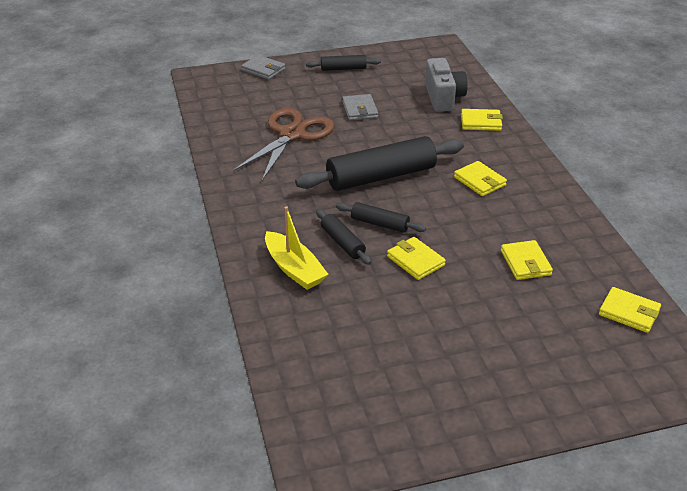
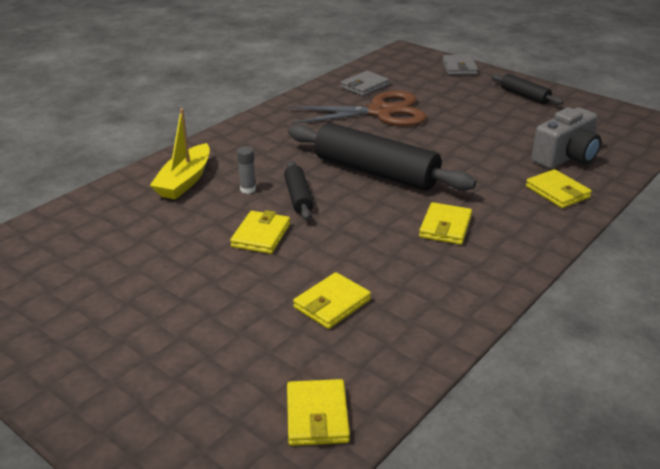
camera: 55 degrees right, 5 degrees down
(342, 242) = (248, 189): black rolling pin -> grey glue stick
(360, 110) = (469, 126): grey wallet -> grey wallet (364, 86)

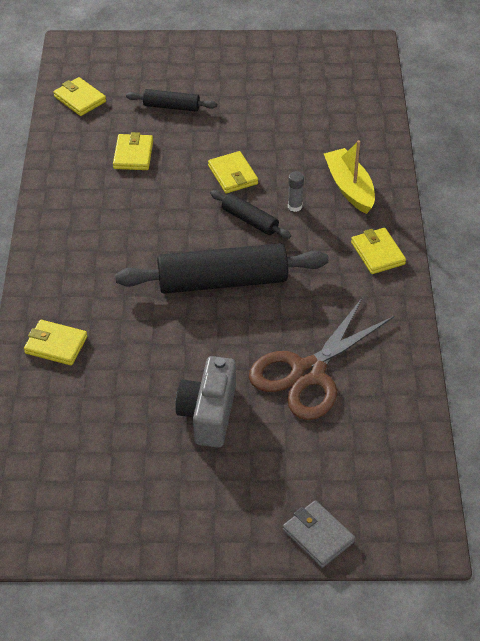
camera: 140 degrees right, 15 degrees up
(364, 86) = (376, 414): grey wallet -> none
(445, 227) = (116, 253): yellow wallet -> yellow wallet (377, 253)
(524, 96) = (190, 510): black rolling pin -> black rolling pin (171, 107)
(565, 157) = (76, 404): grey camera -> grey camera (208, 414)

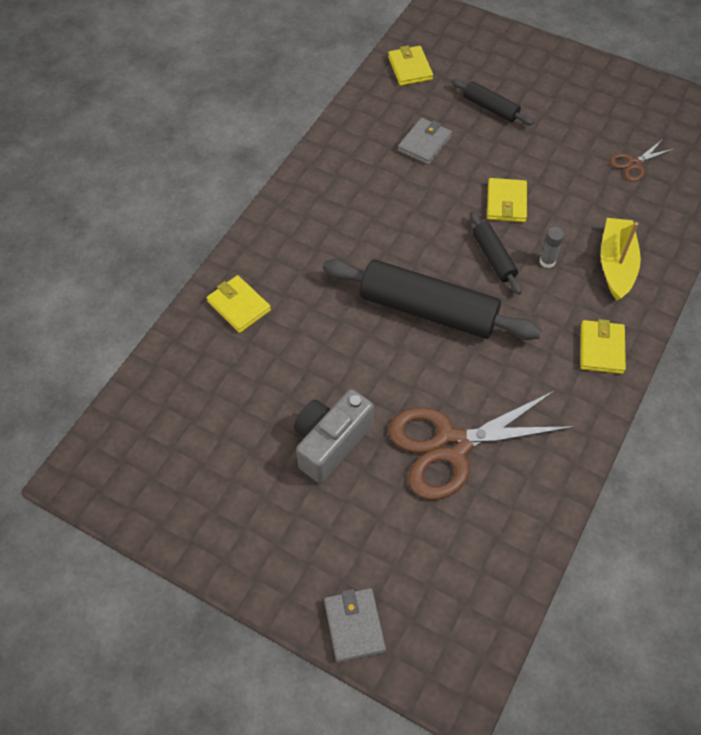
camera: 30 degrees right, 10 degrees up
(133, 155) = (424, 143): yellow wallet -> grey wallet
(316, 108) = (633, 164): none -> brown scissors

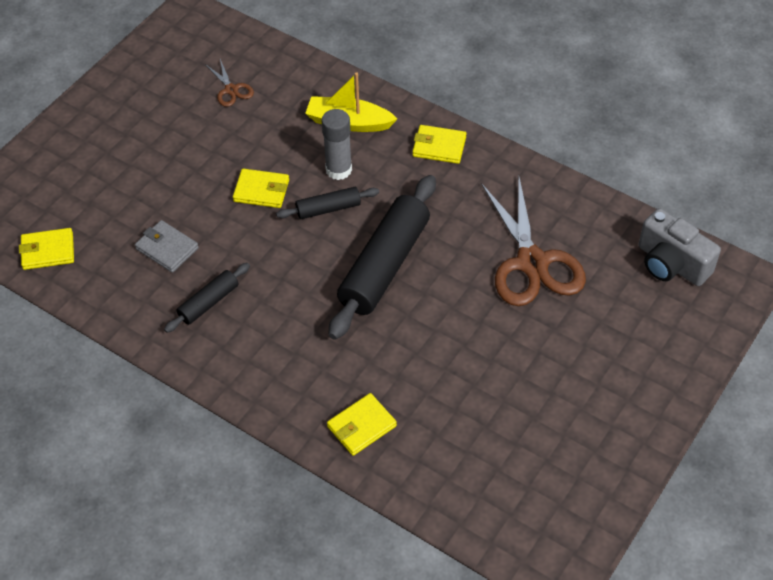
camera: 85 degrees left, 5 degrees down
(330, 443) = (526, 353): grey camera -> grey camera (671, 263)
(354, 626) = (698, 345): grey wallet -> none
(490, 108) = (129, 187): black rolling pin -> black rolling pin (209, 303)
(547, 261) = (338, 170): grey glue stick -> grey glue stick, size x1.75

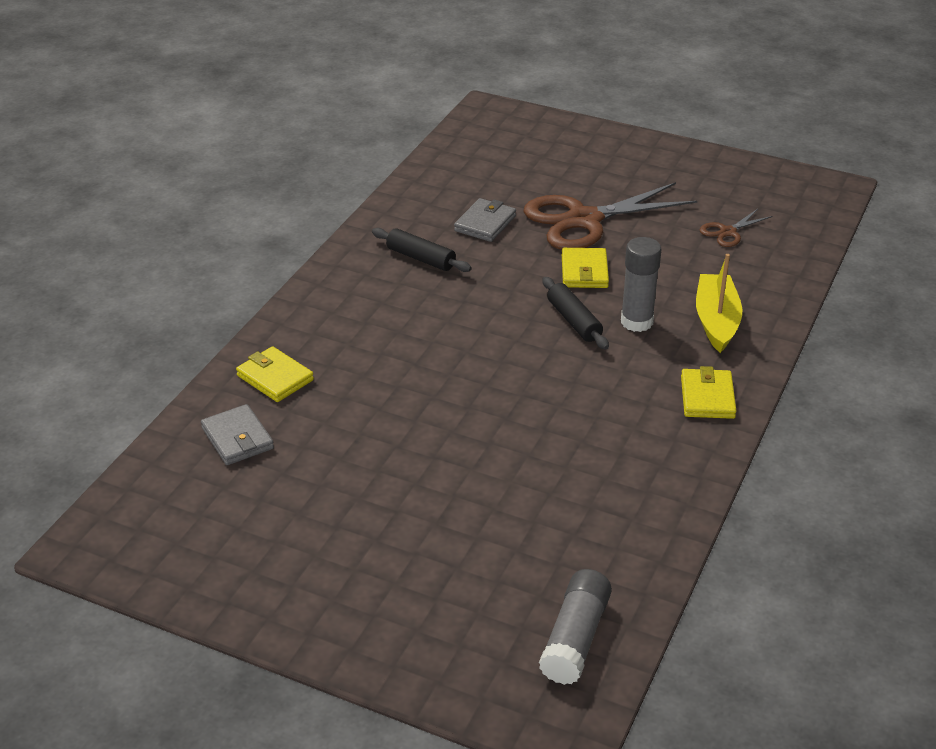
camera: 80 degrees right, 15 degrees down
(48, 251) = (463, 158): yellow wallet -> none
(385, 266) = (501, 372): black rolling pin -> none
(438, 457) = (238, 438): none -> grey wallet
(531, 263) = (538, 495): brown scissors -> brown scissors (583, 220)
(671, 263) = (575, 638): grey camera -> grey glue stick

